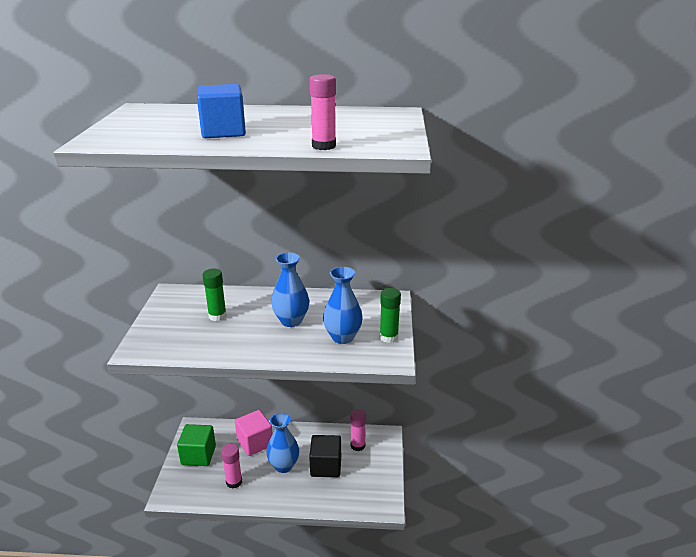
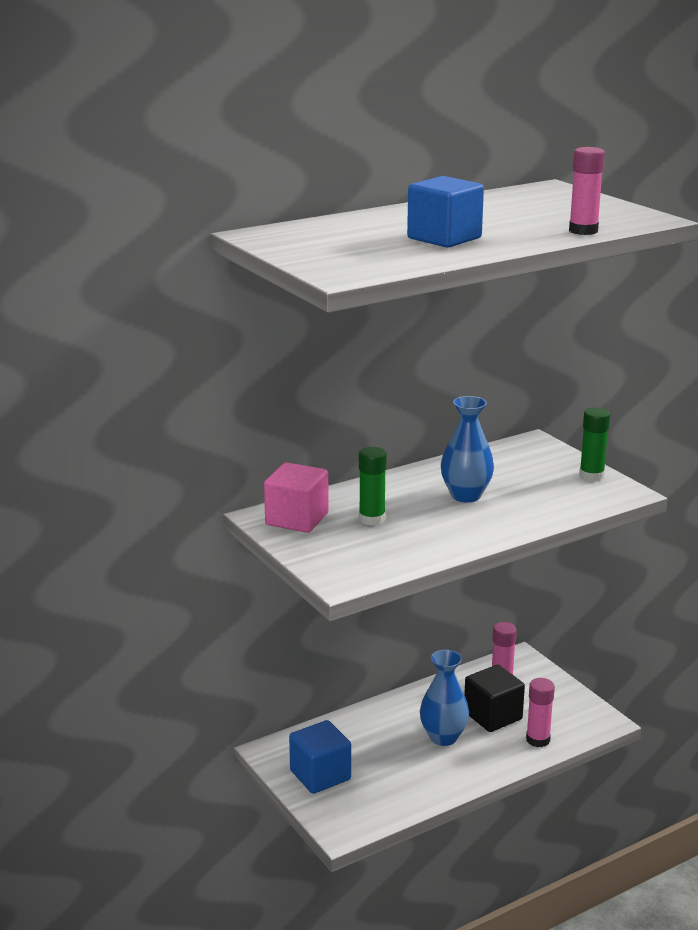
camera: 35 degrees left, 5 degrees down
(198, 455) = (320, 775): green cube -> blue cube
(234, 482) = (406, 779): pink glue stick -> pink glue stick (538, 740)
(255, 443) = (375, 731): pink cube -> pink cube (297, 519)
(342, 337) = (547, 491): blue vase -> none

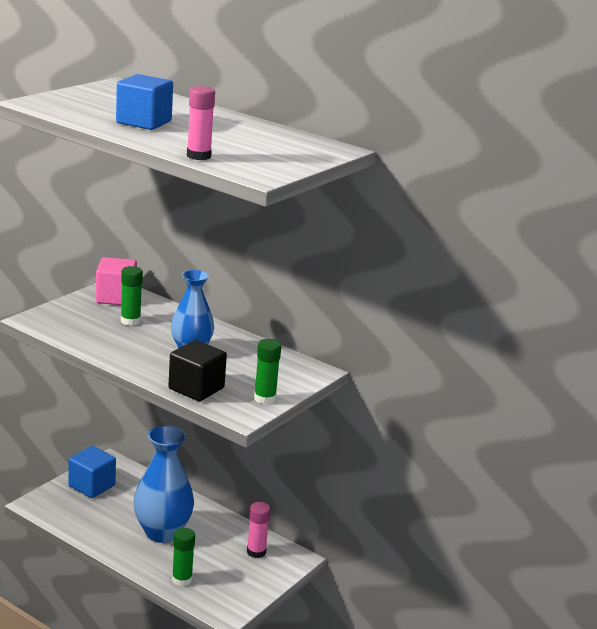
camera: 65 degrees right, 0 degrees up
(443, 737) = (162, 532): blue vase -> blue vase, size x1.51
(492, 716) = (203, 553): black cube -> black cube (196, 388)
(538, 740) = (182, 579): pink glue stick -> green glue stick

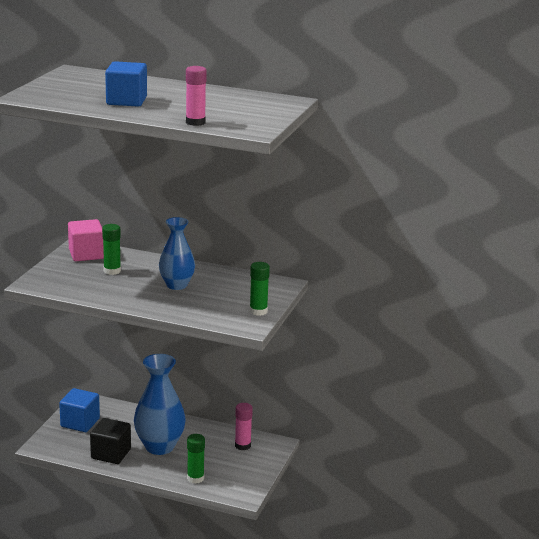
camera: 15 degrees left, 0 degrees up
(196, 388) = (201, 313): black cube -> black cube (111, 454)

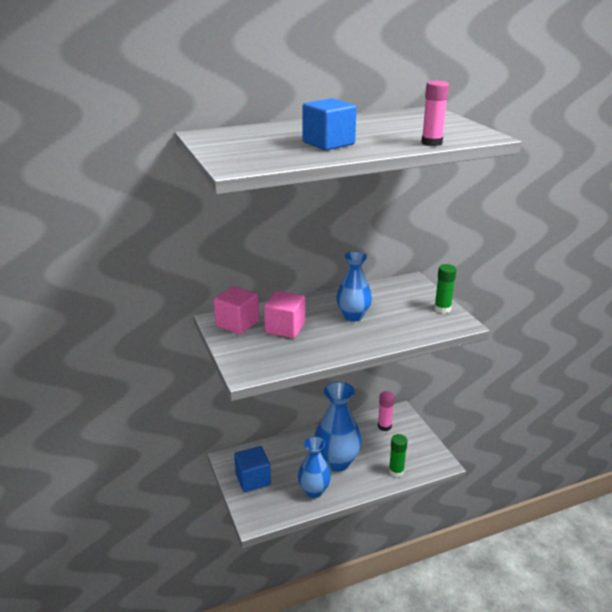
camera: 40 degrees left, 5 degrees up
(111, 454) = (314, 491): black cube -> blue vase
(112, 271) = (285, 328): green glue stick -> pink cube

